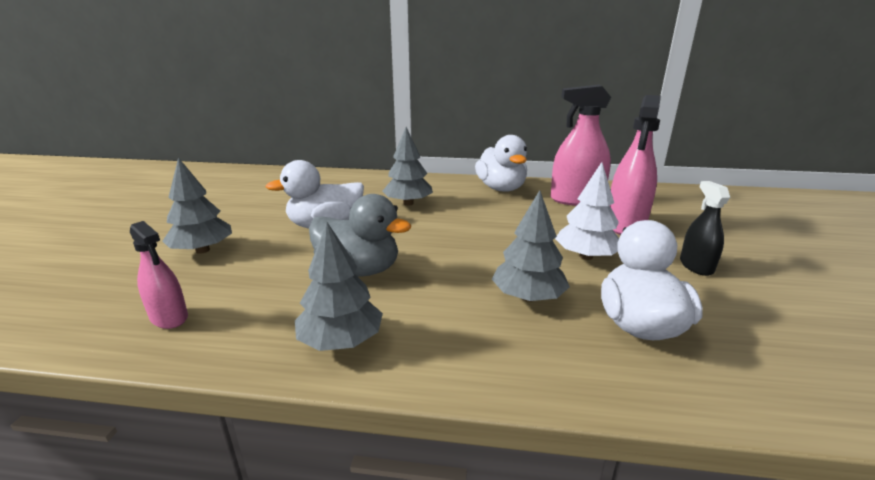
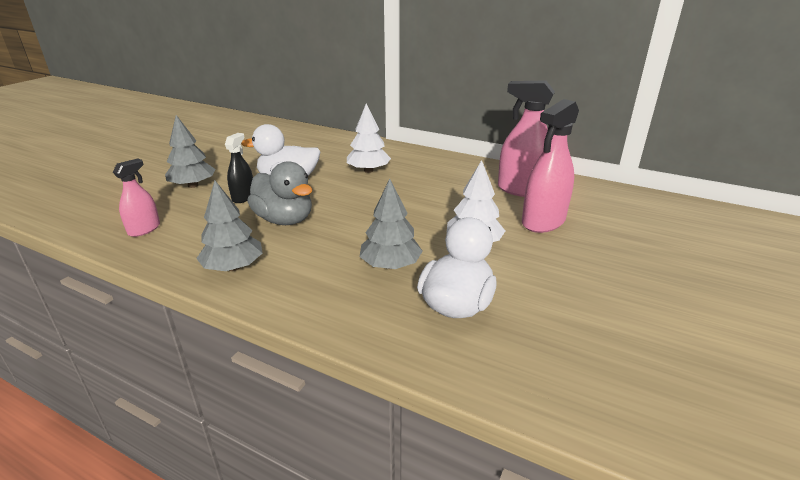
camera: 20 degrees right, 5 degrees up
(169, 317) = (144, 229): pink spray bottle -> pink spray bottle turned 120 degrees counterclockwise
(408, 203) = (368, 170): grey tree -> white tree
(501, 188) = (462, 168): white duck -> none
(696, 266) = (567, 270): black spray bottle -> black spray bottle (243, 197)

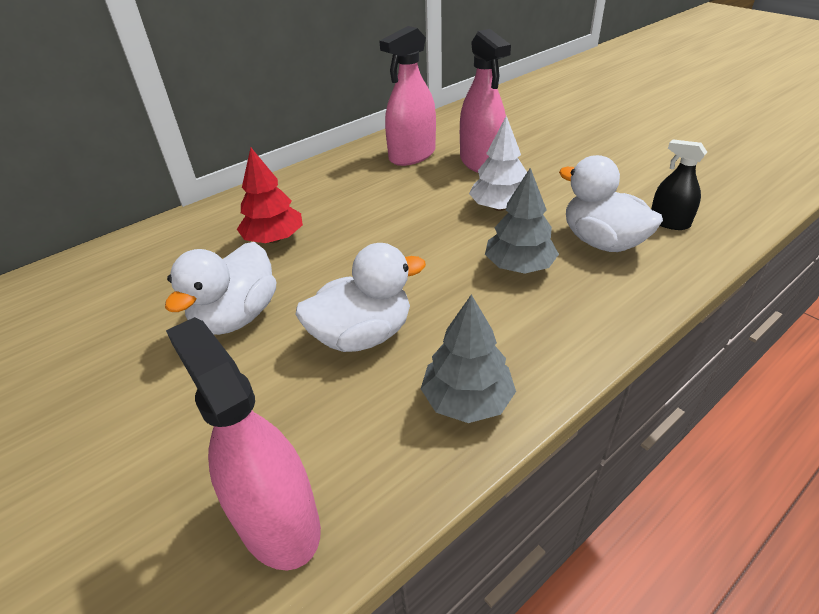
camera: 65 degrees left, 10 degrees up
(144, 229) = (278, 521): pink spray bottle -> pink spray bottle, size x1.73
(193, 185) = (144, 442): grey tree -> none
(243, 197) = (253, 373): black spray bottle -> black spray bottle (669, 222)
(284, 220) = (362, 335): grey duck -> white duck
(368, 170) = (274, 239): white tree -> red tree

